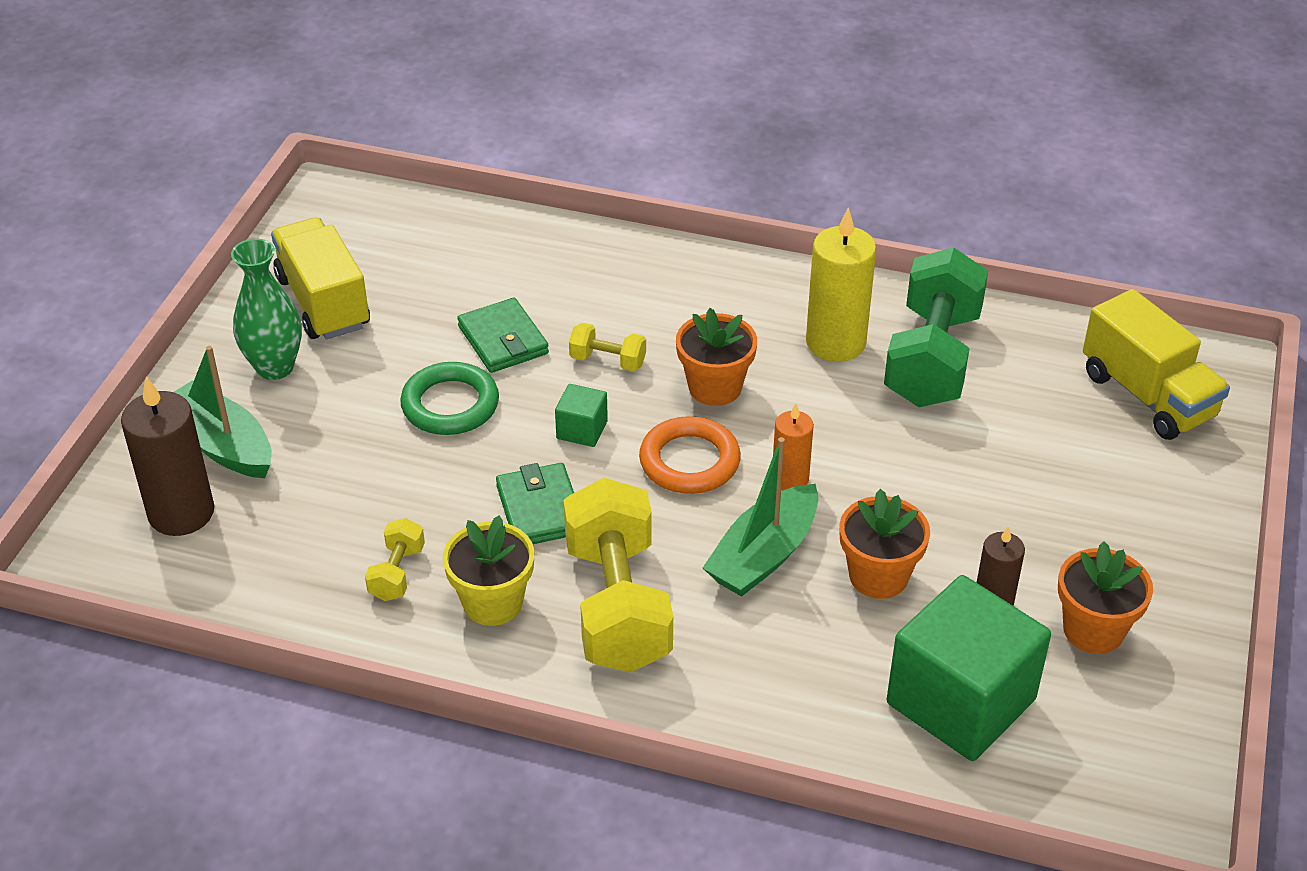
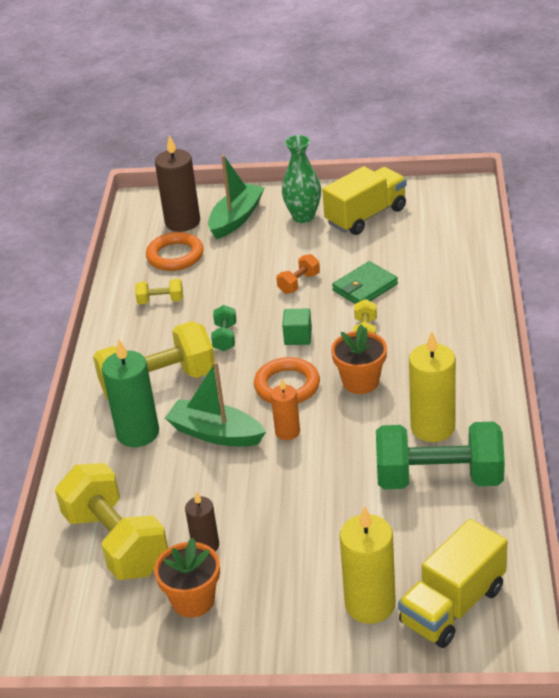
camera: 80 degrees right, 5 degrees down
(278, 537) = (175, 256): none -> orange ring
(450, 405) = (299, 283): green ring -> orange dumbbell
(493, 602) = (148, 338): yellow flower pot -> none
(540, 509) = (225, 337): green wallet -> green dumbbell
(726, 646) = (138, 433): none -> green candle
(878, 576) = (213, 487): orange flower pot -> none
(960, 701) = (116, 542): green cube -> yellow dumbbell
(1132, 463) = (370, 604): none -> yellow candle

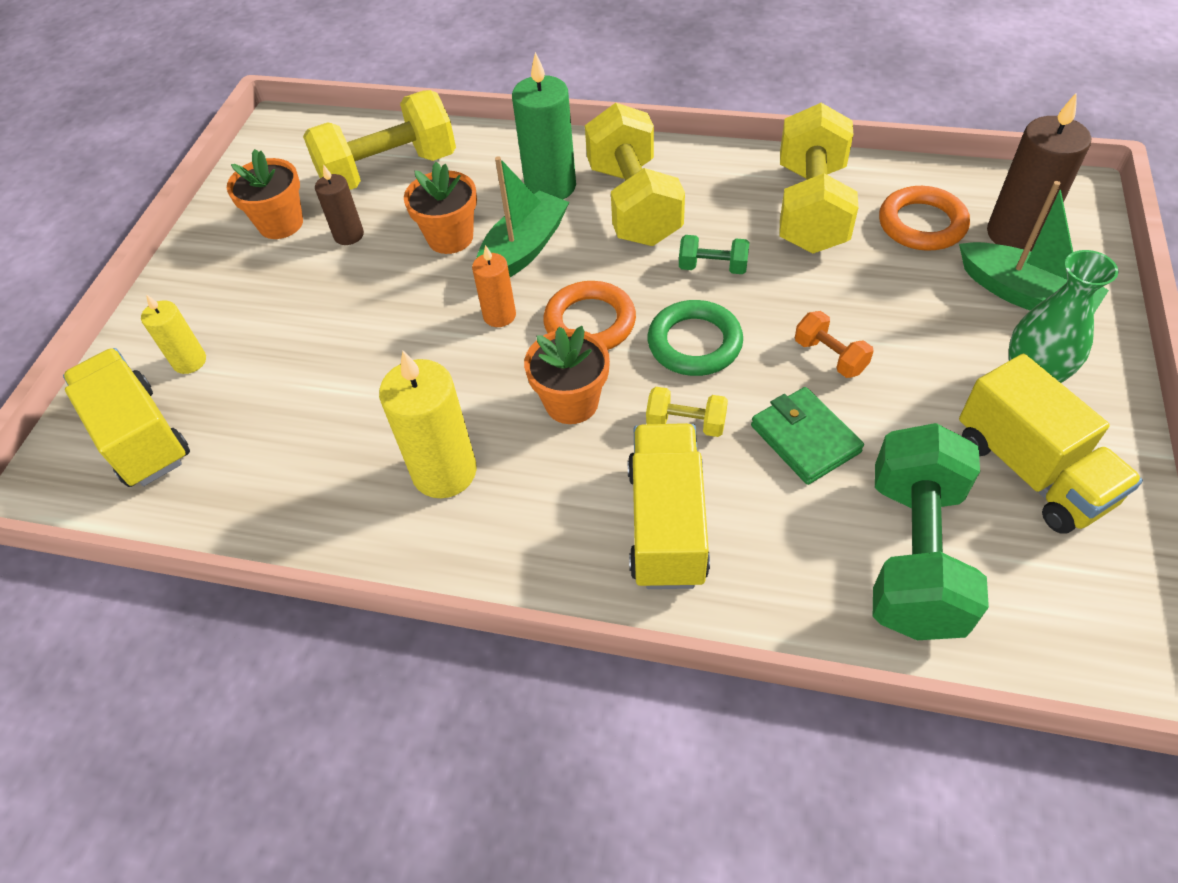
camera: 100 degrees right, 15 degrees up
(160, 301) = (811, 208): yellow dumbbell -> yellow dumbbell, size x2.25
(204, 479) = (450, 238): none -> orange flower pot
(298, 337) = (694, 343): green cube -> green ring
(370, 604) = (190, 361): yellow candle -> yellow candle, size x0.58
(439, 478) = (345, 461): green dumbbell -> green dumbbell (914, 554)
(440, 330) = (667, 524): none -> yellow truck

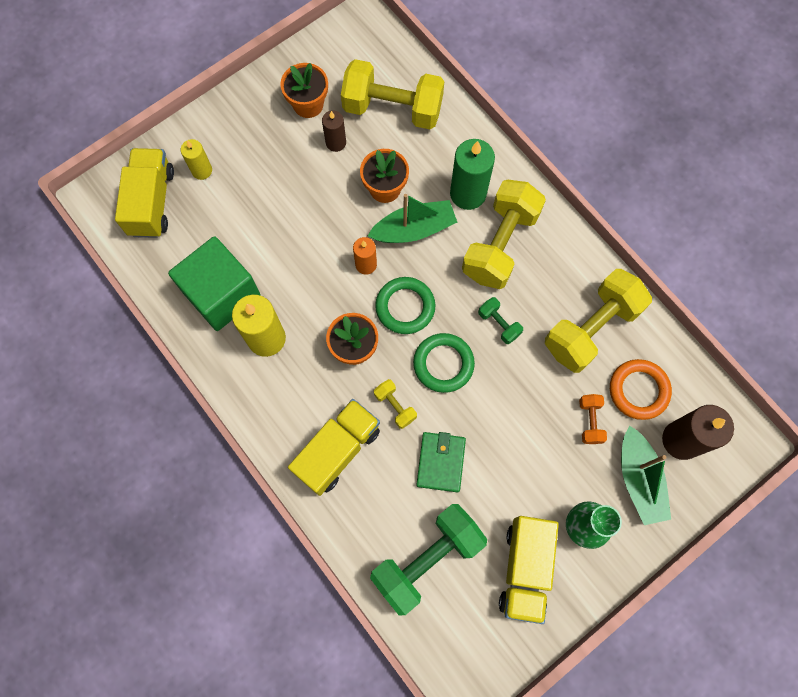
camera: 35 degrees right, 20 degrees up
(335, 467) = (222, 294): none -> green cube
(590, 322) = (405, 307): orange ring -> green ring
(830, 356) = (500, 429): orange dumbbell -> orange dumbbell (590, 421)

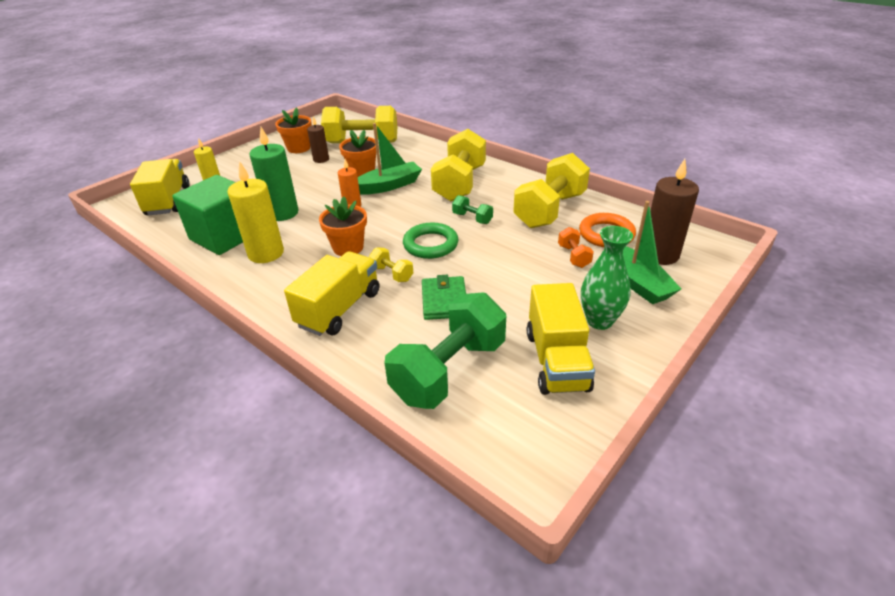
camera: 10 degrees left, 35 degrees down
(405, 307) = (389, 221): green ring -> none
(468, 193) = (427, 166): green candle -> green candle (282, 213)

